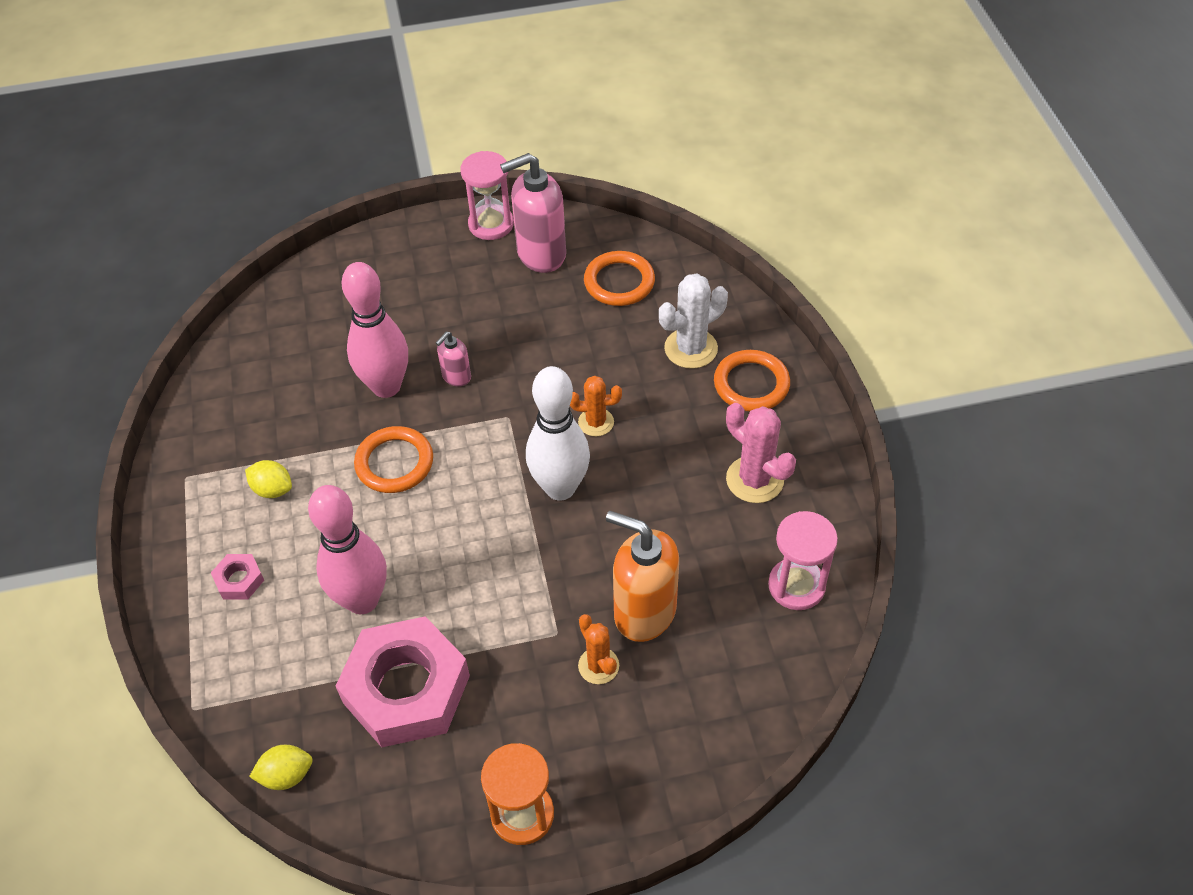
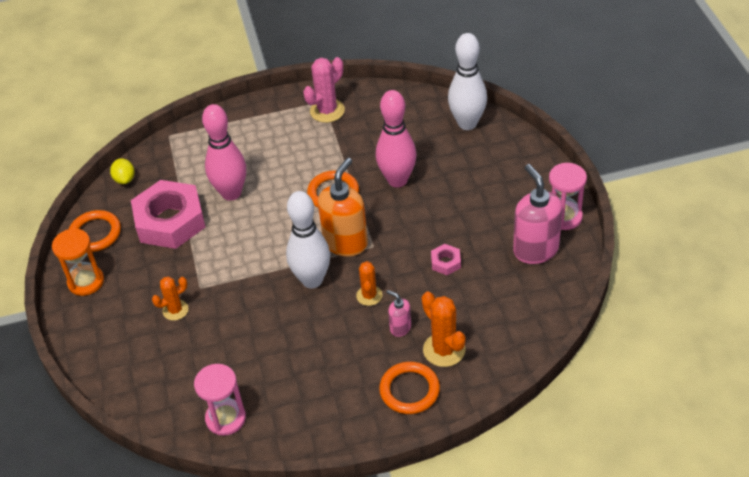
camera: 90 degrees right, 5 degrees down
(239, 580) = (249, 138): pink nut -> pink nut (445, 262)
(272, 489) = (313, 140): yellow lemon -> none
(294, 305) = (467, 123): none -> white bowling pin
(456, 377) = (408, 215): pink soap dispenser -> pink soap dispenser (400, 328)
(619, 282) = (511, 300): orange ring -> orange ring (95, 233)
(644, 612) = (212, 331): orange soap dispenser -> orange soap dispenser (346, 242)
(691, 348) = (444, 350): white cactus -> orange cactus
(754, 480) = (317, 393): pink cactus -> pink cactus (327, 111)

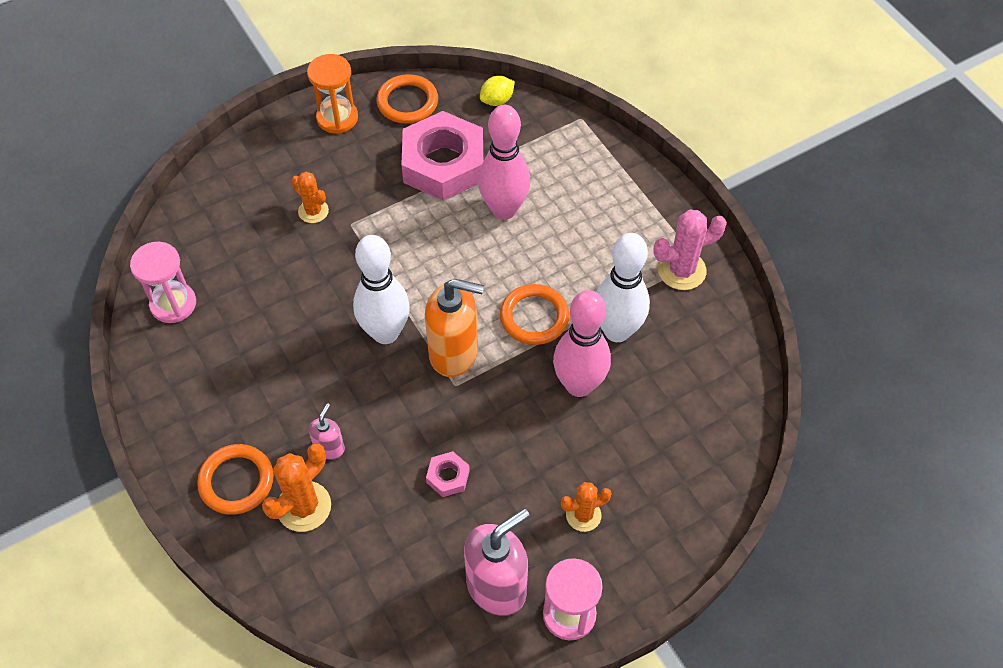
camera: 70 degrees right, 10 degrees up
(327, 111) = (681, 270): pink cactus -> pink cactus turned 45 degrees counterclockwise
(369, 295) = (374, 401): orange cactus -> orange cactus (583, 515)
(467, 123) = (716, 447): white bowling pin -> white bowling pin (617, 331)

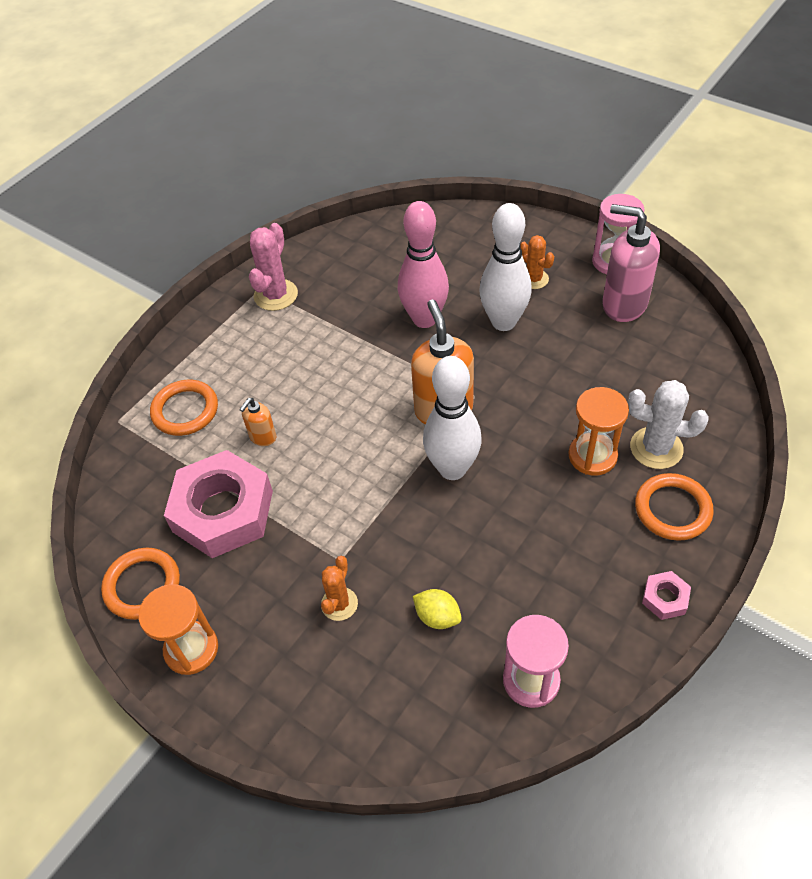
camera: 110 degrees left, 5 degrees down
(304, 506) = (656, 448): orange cactus -> white cactus
(329, 448) = (592, 456): pink soap dispenser -> orange hourglass
(448, 476) = (560, 366): pink nut -> pink nut (665, 598)
(497, 100) = (114, 501): yellow lemon -> yellow lemon (437, 617)
(504, 209) = (262, 437): pink bowling pin -> orange soap dispenser
(534, 317) = (374, 370): orange ring -> orange ring (185, 410)
(617, 331) = (359, 314): white bowling pin -> white bowling pin (503, 322)
(681, 270) = (276, 295): pink cactus -> pink cactus turned 60 degrees clockwise

